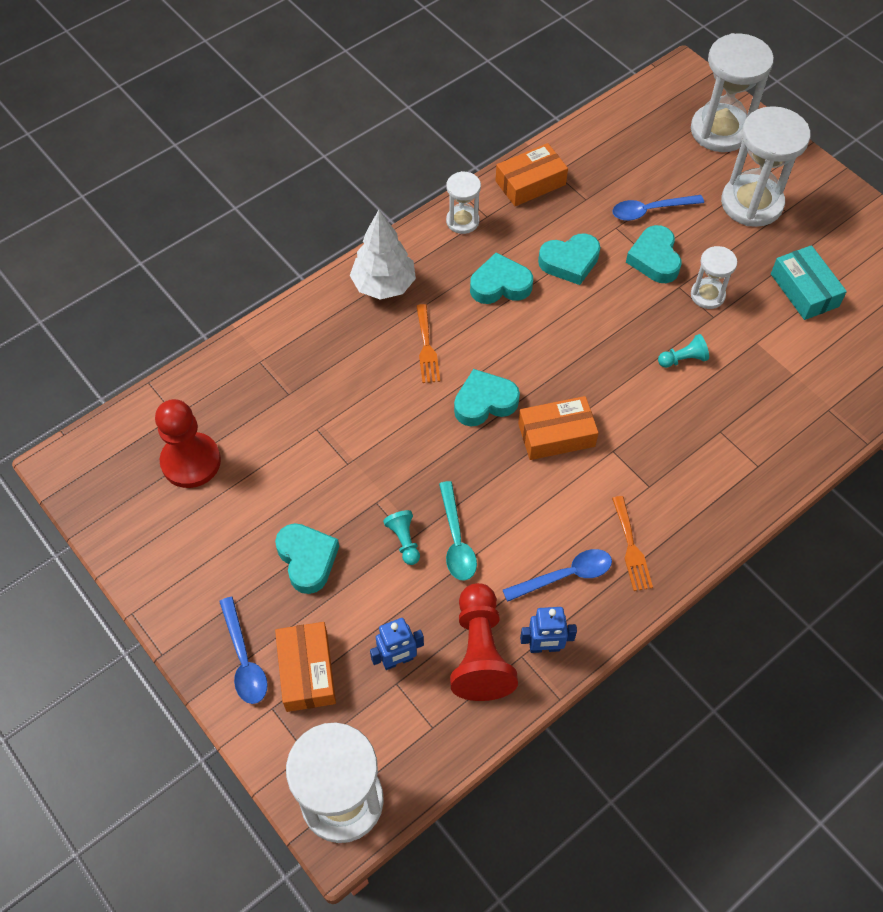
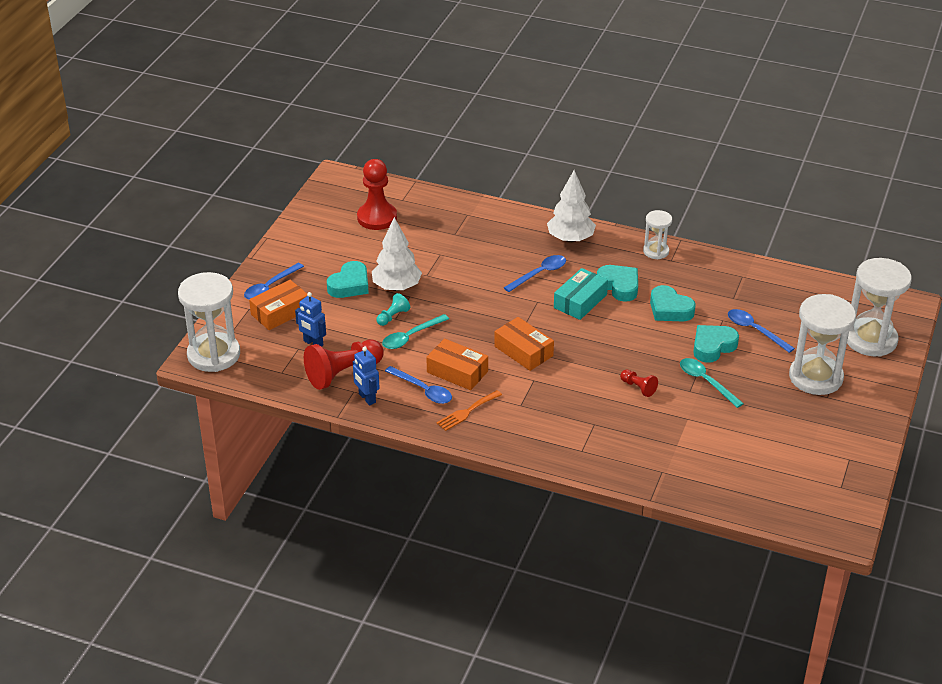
camera: 60 degrees right, 20 degrees down
(348, 508) = (397, 287): none -> white tree
(426, 347) = (539, 274): orange fork -> blue spoon
(484, 402) = (520, 312): turquoise heart -> none
(530, 183) = (720, 268): orange box -> orange box (457, 372)
(683, 359) = (638, 388): turquoise pawn -> red pawn
(707, 295) = (706, 382): white hourglass -> turquoise spoon
(804, 290) = (760, 428): turquoise box -> turquoise box (580, 301)

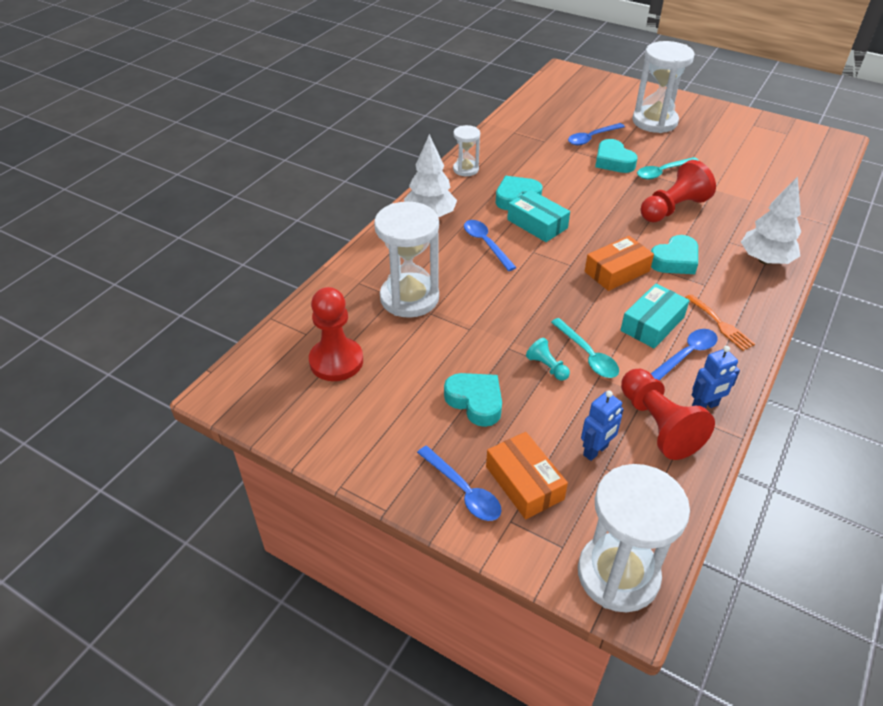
camera: 80 degrees left, 5 degrees up
(397, 287) = (488, 357): white tree -> white tree (765, 260)
(457, 372) = (652, 324): orange box -> turquoise box
(638, 388) = (673, 208): red pawn -> red pawn, size x2.05
(669, 309) = (557, 175): turquoise heart -> turquoise heart (674, 260)
(870, 340) = (607, 92): white hourglass -> white hourglass (409, 298)

